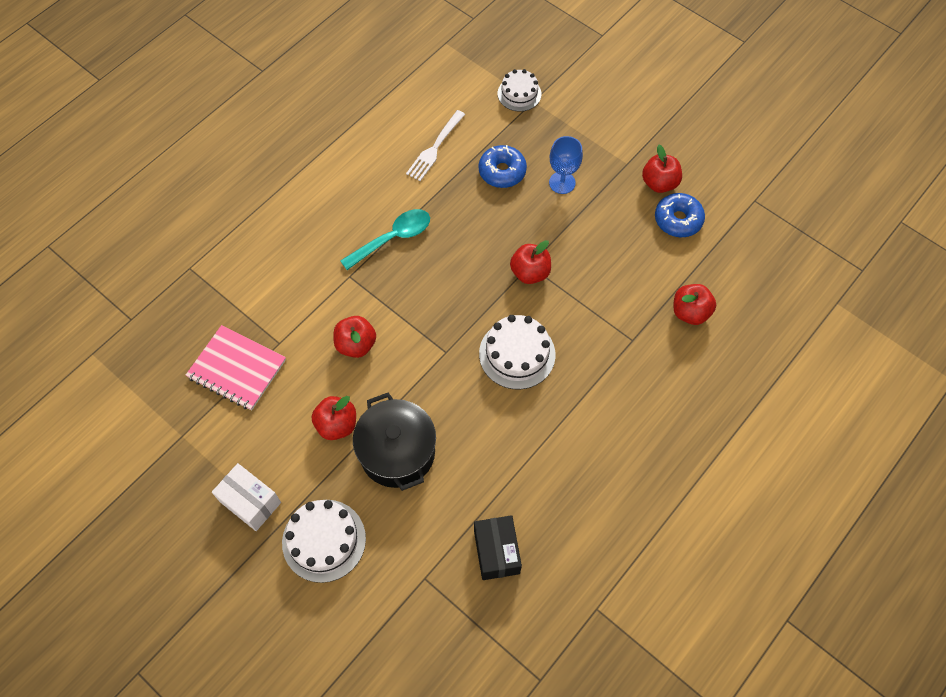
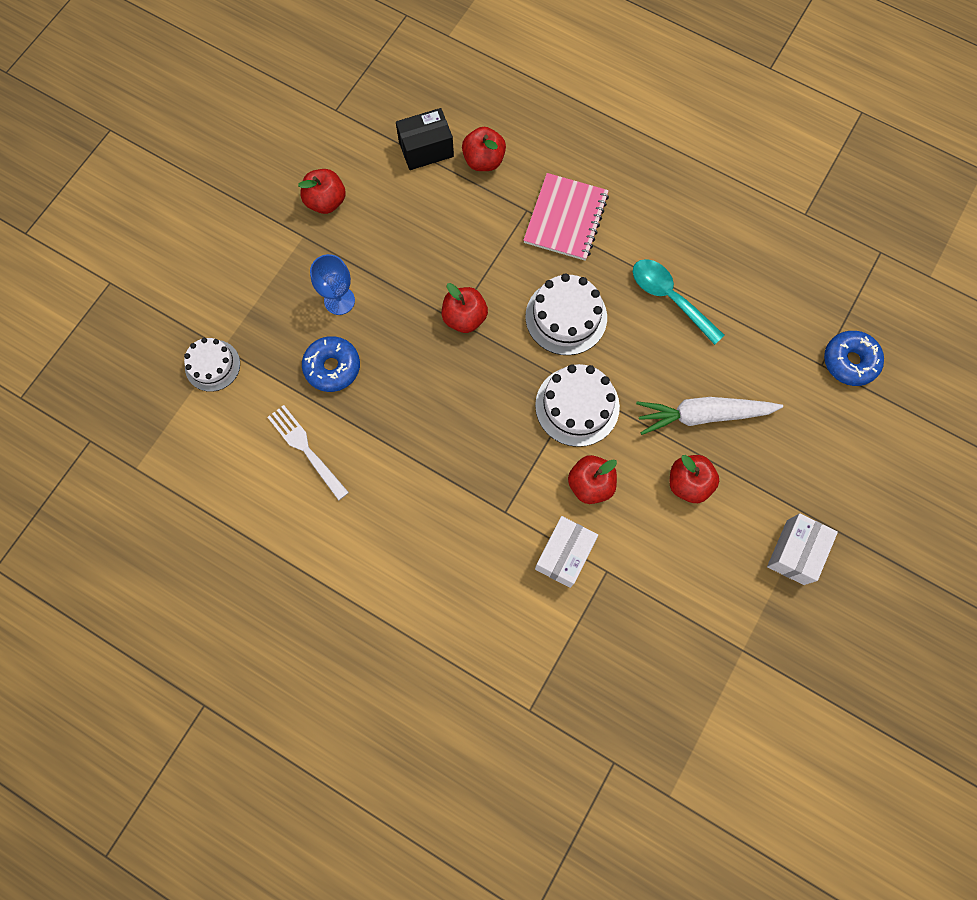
camera: 100 degrees left, 10 degrees up
(237, 369) = (649, 611): pink notebook -> pink notebook (566, 218)
(302, 313) = (564, 555): none -> white box
(324, 540) = (813, 467): white cake -> white cake (577, 406)
(393, 238) = (445, 473): turquoise spoon -> turquoise spoon (669, 298)
(397, 452) = (703, 415): black pot -> white carrot
(435, 147) = (307, 450): white fork -> white fork turned 150 degrees counterclockwise
(496, 552) = (778, 304): black box -> black box (426, 149)
(678, 220) = (372, 180): blue donut -> blue donut (849, 361)

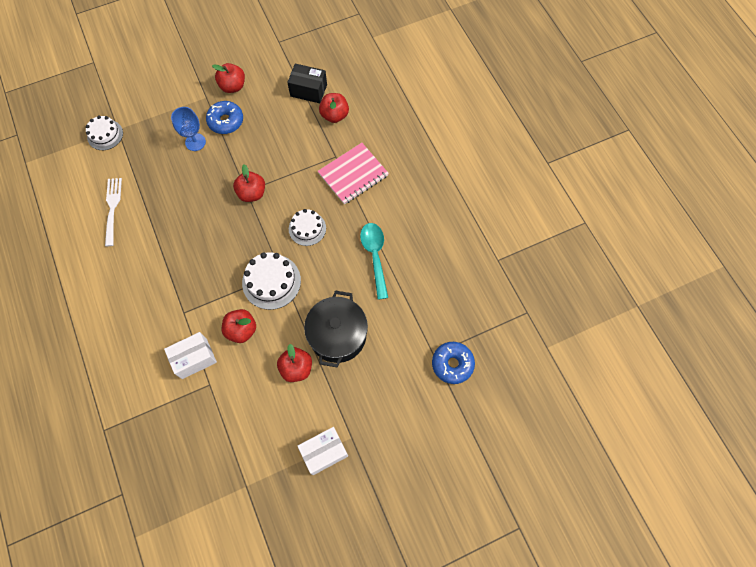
camera: 35 degrees right, 5 degrees down
(332, 367) = (162, 174): blue donut -> blue donut (226, 121)
(566, 317) = (307, 228): white cake -> white cake, size x0.66
(703, 415) = (337, 335): white carrot -> black pot

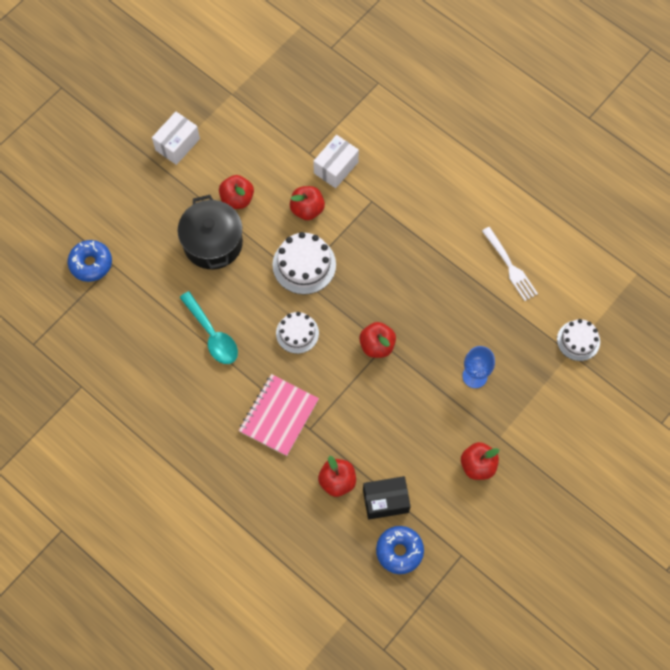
camera: 155 degrees right, 0 degrees up
(226, 121) = (457, 417): blue donut -> blue donut (399, 551)

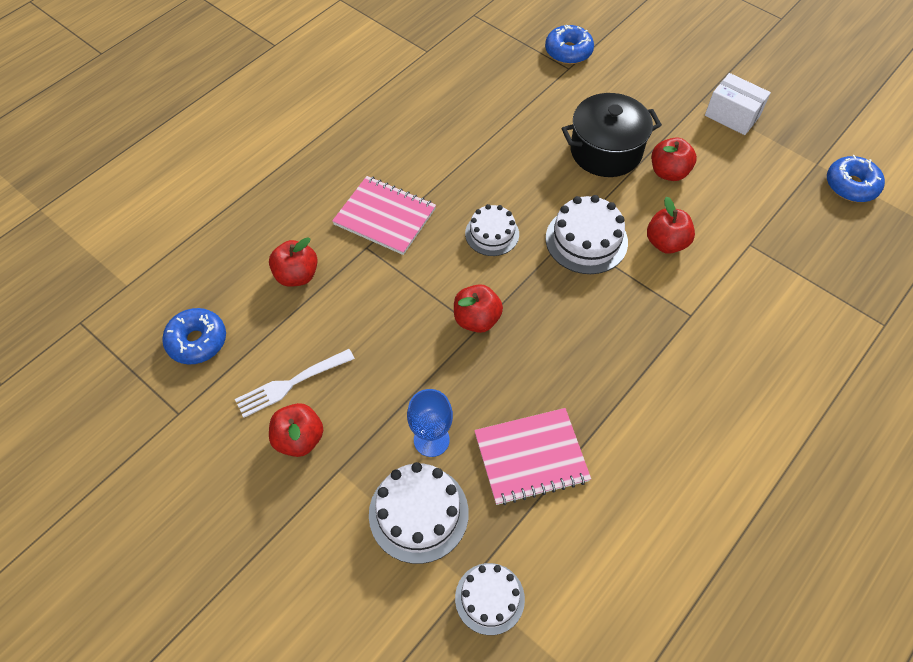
camera: 90 degrees right, 10 degrees down
(212, 335) = (487, 153): turquoise spoon -> none
(254, 75) = (851, 185): none -> blue donut
(336, 167) = (734, 274): white box -> none
(385, 501) = (264, 327): black box -> none
(484, 312) = (531, 457): none -> pink notebook
(509, 266) = (610, 497): white fork -> white fork (292, 383)
(527, 383) = (418, 513): none -> white cake

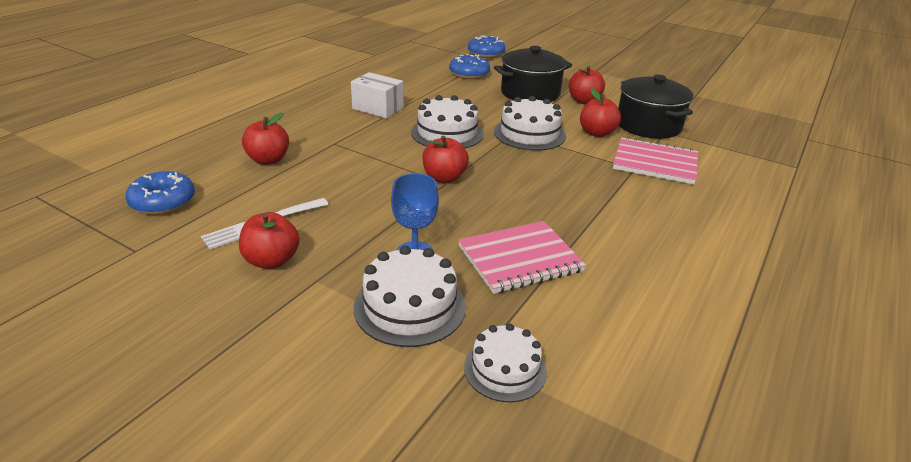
camera: 10 degrees left, 25 degrees down
(385, 217) = (350, 127): pink notebook -> pink notebook (655, 163)
(492, 234) = (447, 133): white cake -> white cake, size x1.51
(732, 116) = (621, 77): white box -> white box (378, 108)
(733, 230) = (648, 125): none -> black pot
(851, 185) = (727, 103): blue donut -> blue donut (469, 74)

